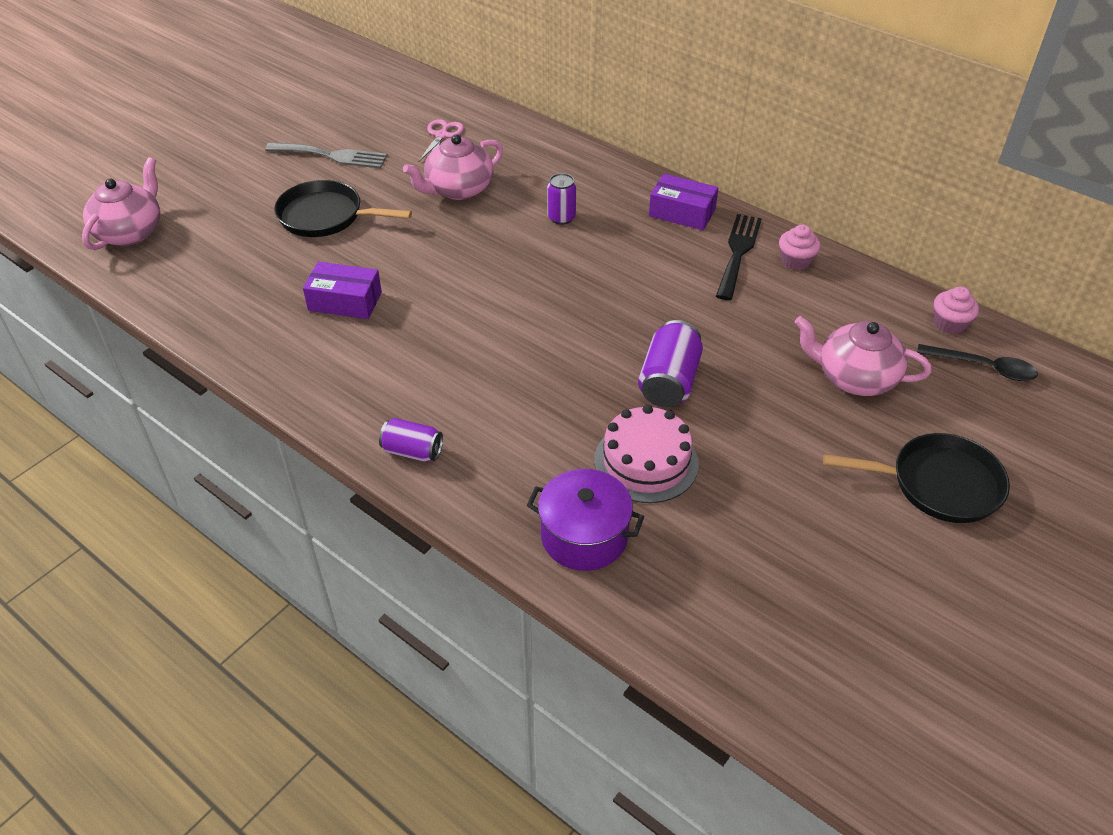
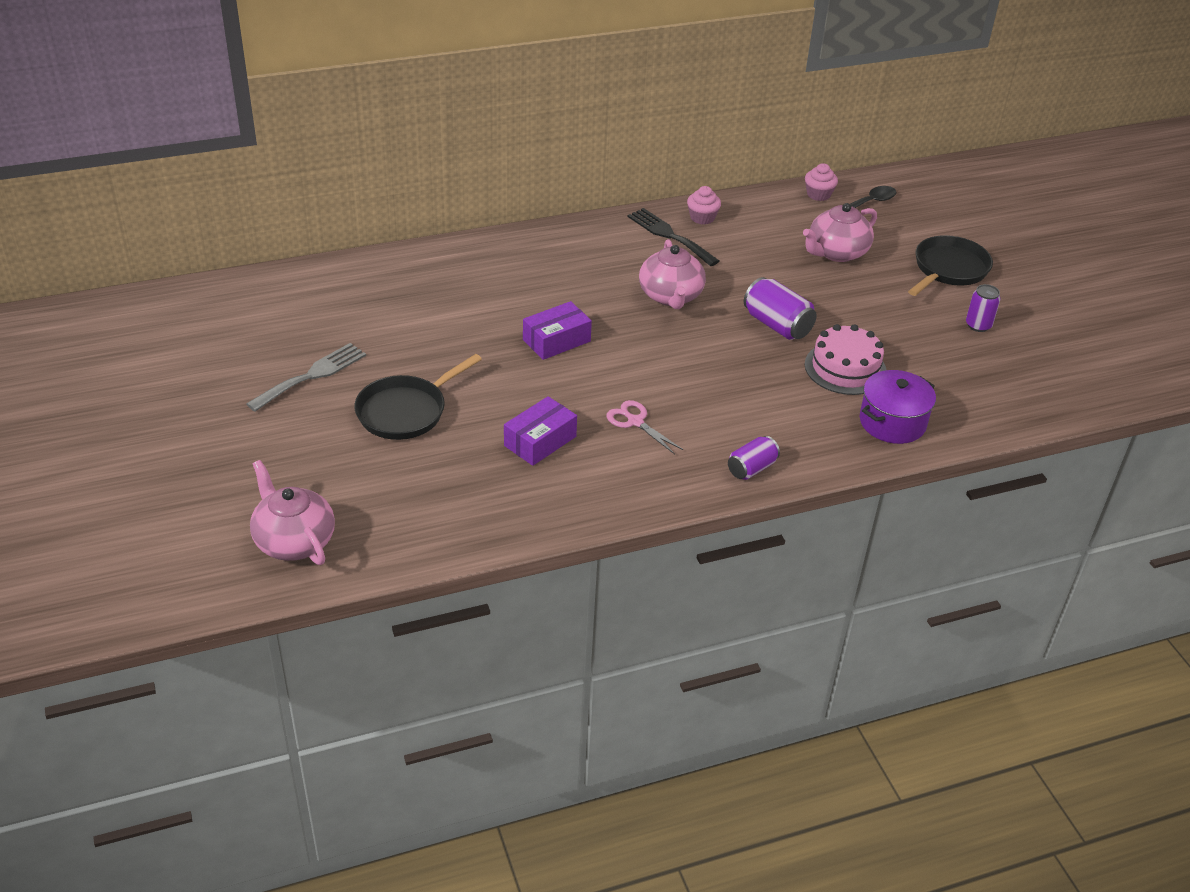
camera: 60 degrees left, 5 degrees down
(441, 135) = (356, 304): pink scissors -> pink scissors (635, 422)
(458, 189) = (448, 326): pink teapot -> pink teapot (670, 296)
(561, 218) = (544, 292): purple can -> purple can (978, 325)
(682, 213) = (598, 237): purple box -> purple box (556, 340)

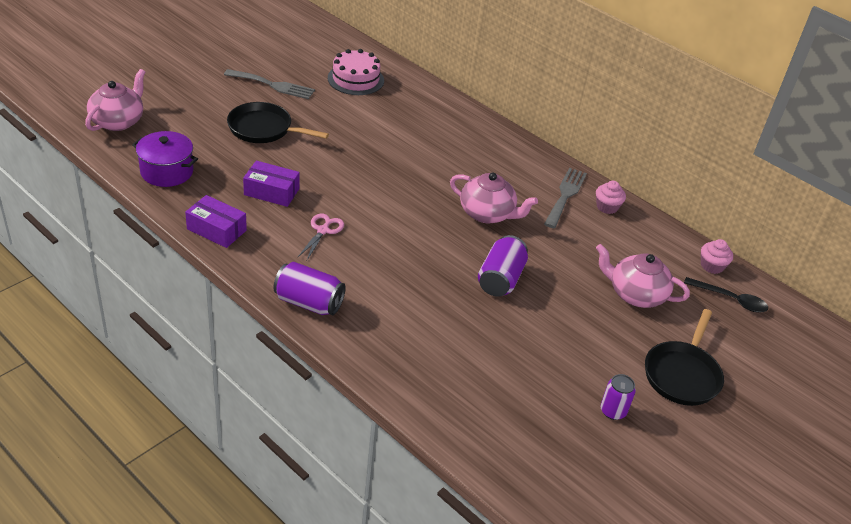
camera: 60 degrees right, 0 degrees up
(556, 340) = (387, 172): purple box -> purple box (216, 230)
(669, 235) = (565, 195): black fork -> grey fork
(670, 296) = (487, 214): pink teapot -> pink teapot turned 120 degrees counterclockwise
(751, 468) = (309, 302): purple can -> purple can, size x1.55
(845, 368) = (475, 332): pink cake -> pink cake (355, 79)
(892, 422) = (424, 375): purple pot -> purple pot (167, 171)
(948, 269) = (682, 374): black pan -> black pan turned 105 degrees clockwise

